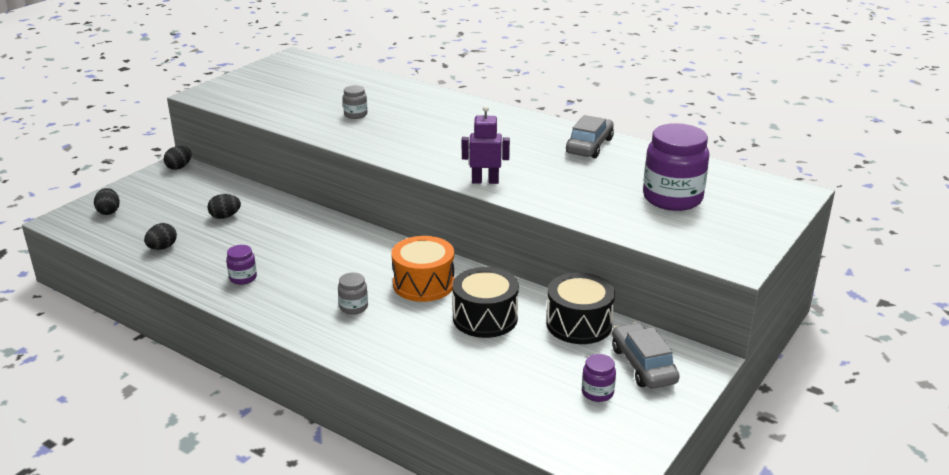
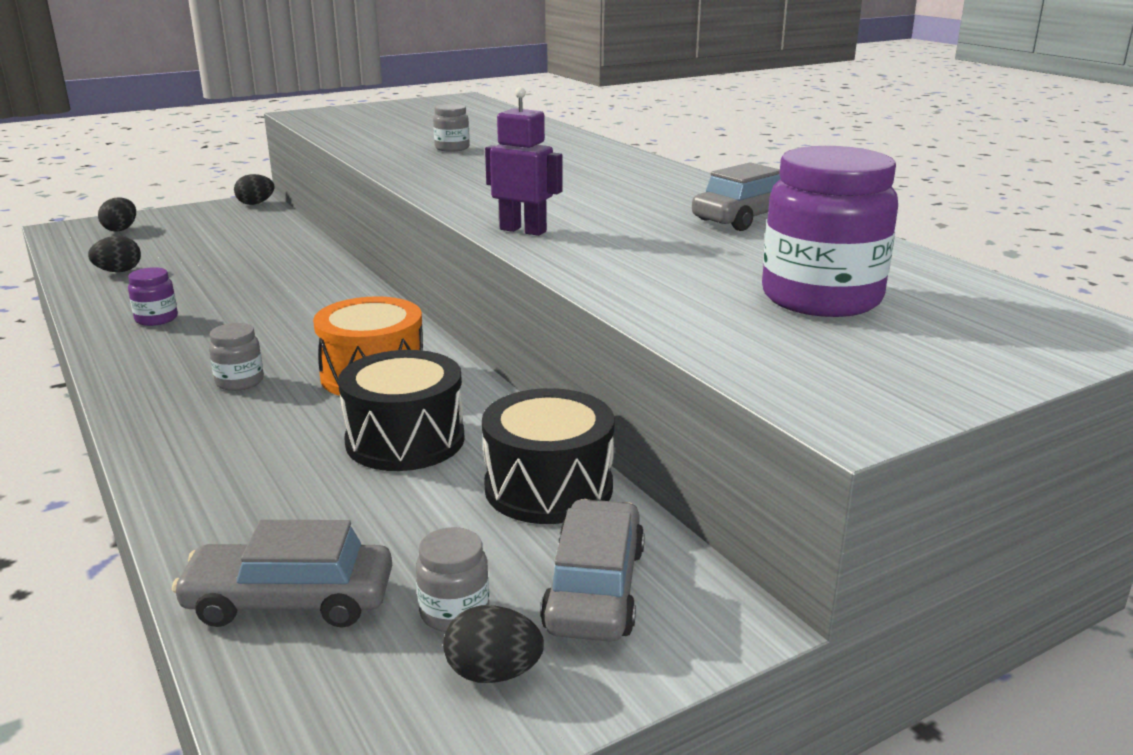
camera: 25 degrees right, 5 degrees down
(225, 216) = (233, 255): black egg -> black egg (493, 673)
(523, 409) = (290, 601): none -> grey car
(597, 392) = (454, 612): purple jar -> grey jar

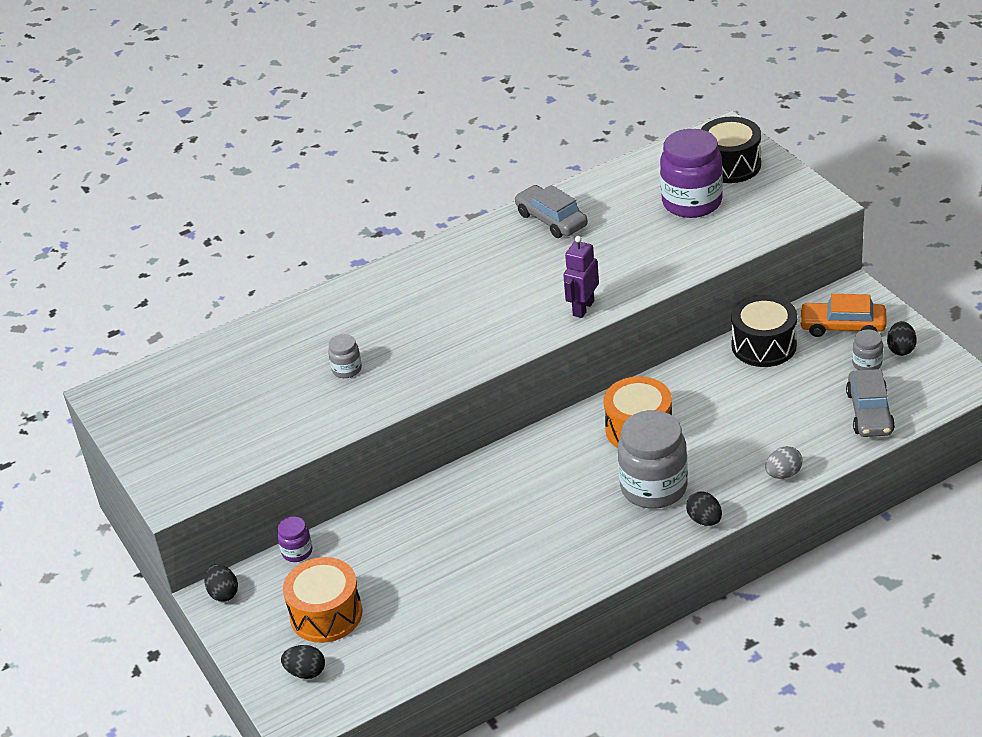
camera: 85 degrees left, 15 degrees up
(119, 271) = (435, 627): black egg -> black egg (704, 520)
(156, 319) = (547, 564): purple jar -> purple jar (297, 552)
(184, 487) = (783, 474): none -> grey egg
(188, 234) = (326, 614): none -> orange drum
(239, 382) = (653, 488): grey jar -> grey jar, size x2.16
(405, 440) = (722, 402): black drum -> black drum (730, 165)
(595, 588) = (842, 326): grey car -> orange car

